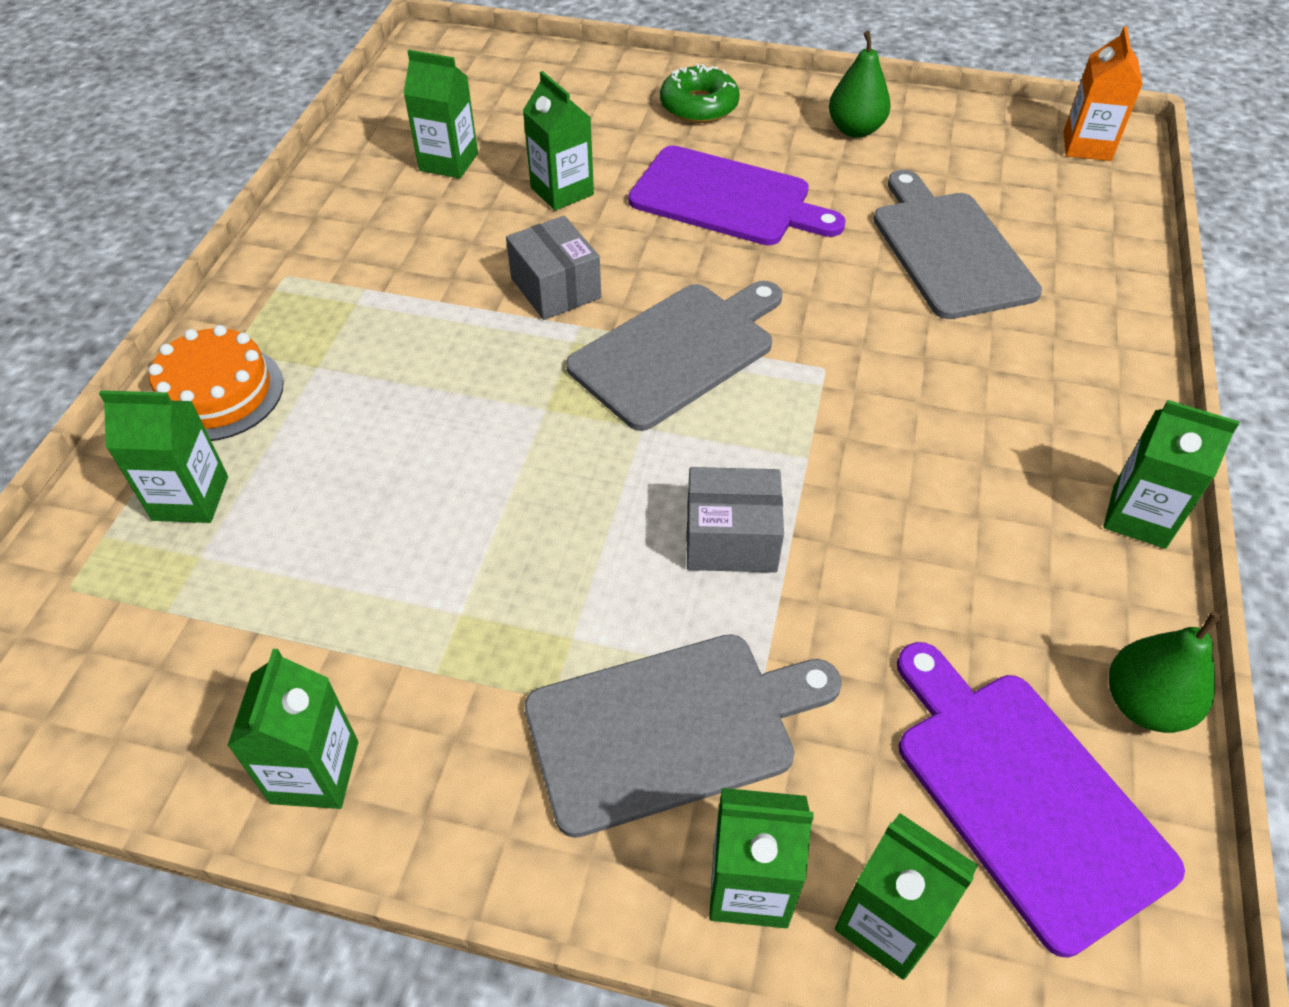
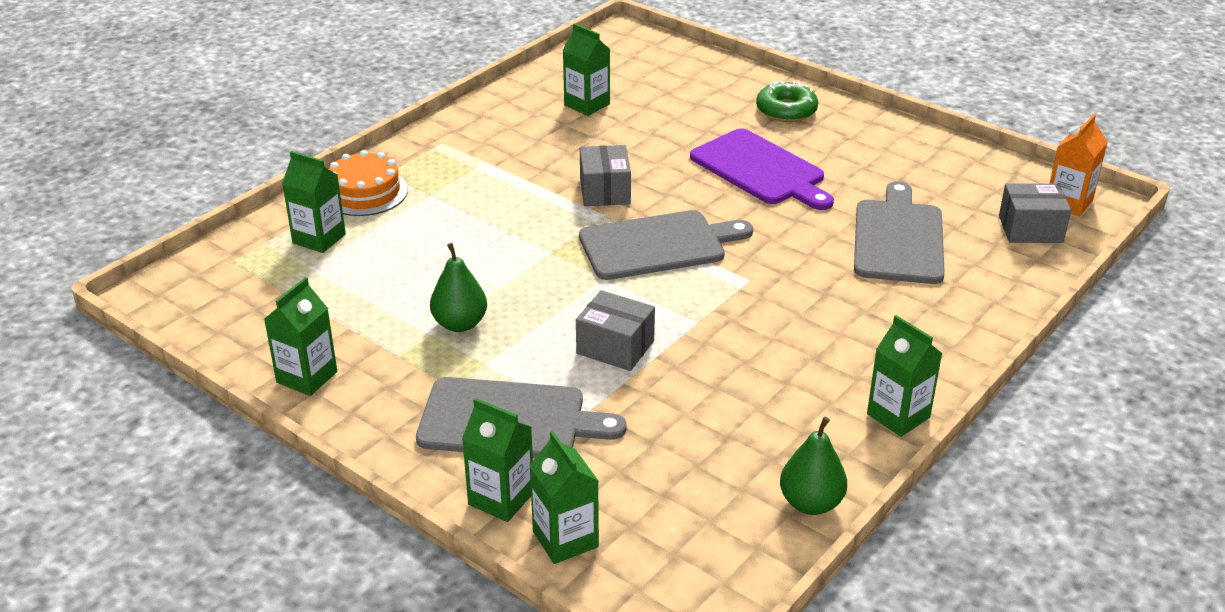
camera: 25 degrees right, 15 degrees down
(562, 191) = (650, 139): green carton -> none
(855, 130) = (891, 151): green pear -> green pear (460, 324)
(1024, 795) = (694, 516): purple cutting board -> none
(1076, 193) = (1030, 229): none -> grey box

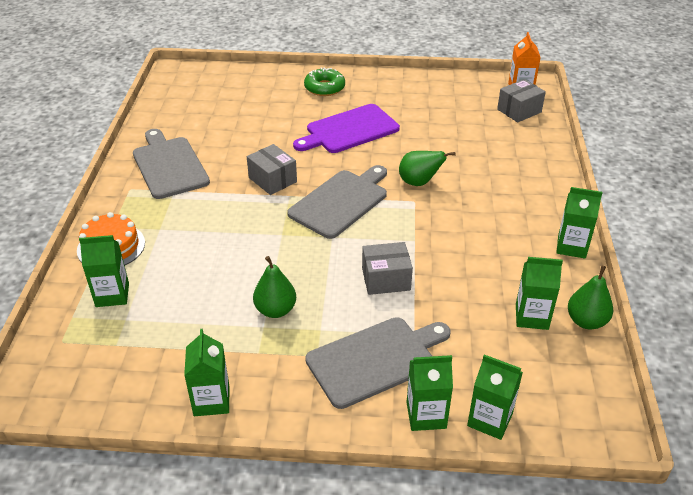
camera: 35 degrees left, 5 degrees up
(587, 105) = (201, 127): green carton -> green carton (531, 317)
(760, 170) = (349, 130): purple cutting board -> purple cutting board turned 135 degrees clockwise
(780, 262) = (419, 182): none -> green pear
(898, 238) = (463, 142): grey cutting board -> grey cutting board (169, 165)

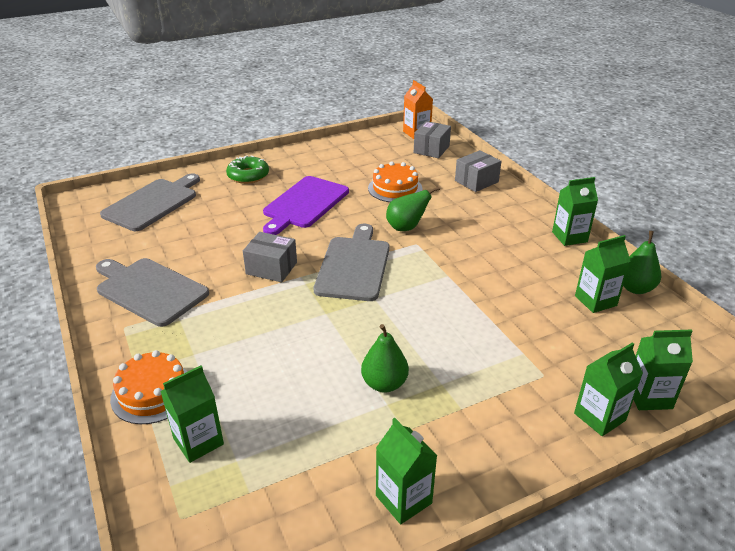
camera: 30 degrees left, 5 degrees down
(375, 360) = (514, 389): grey cutting board -> grey cutting board (153, 203)
(386, 279) = (455, 316): grey box -> grey box (476, 181)
(444, 141) = (395, 188): none -> orange cake

